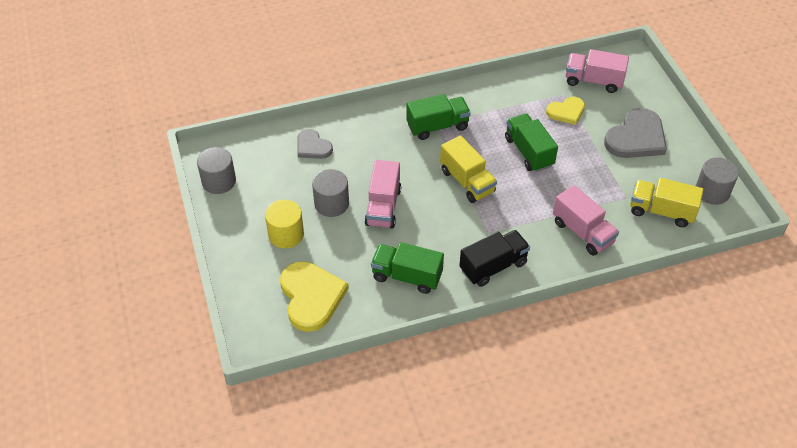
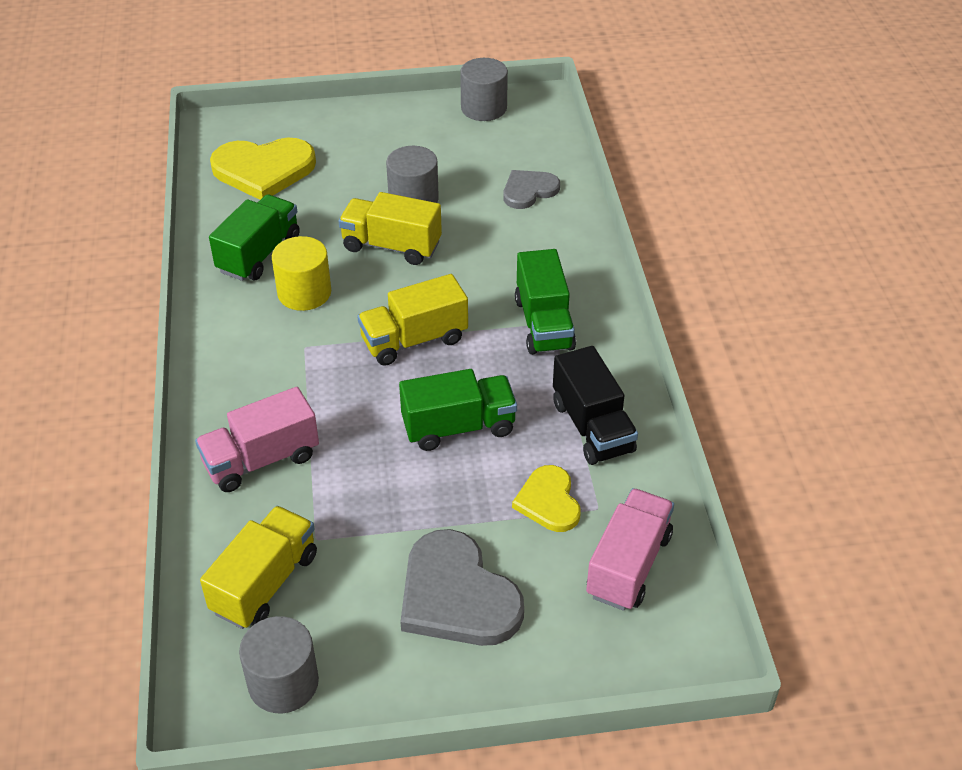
camera: 100 degrees right, 5 degrees down
(286, 234) = (373, 156): yellow cylinder -> yellow cylinder (304, 293)
(383, 207) = (391, 246): pink truck -> yellow truck
(493, 266) = (238, 342): black truck -> black truck (592, 427)

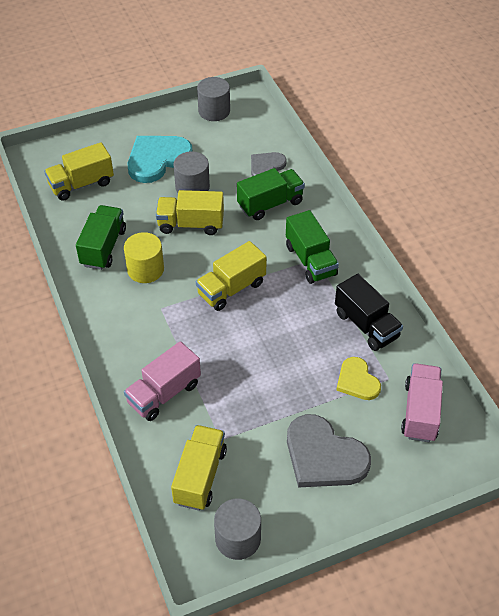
camera: 15 degrees left, 5 degrees up
(263, 170) = (81, 184): yellow heart -> yellow truck
(380, 156) = (157, 159): none -> turquoise heart
(458, 427) = (283, 343): green truck -> green truck (270, 204)

